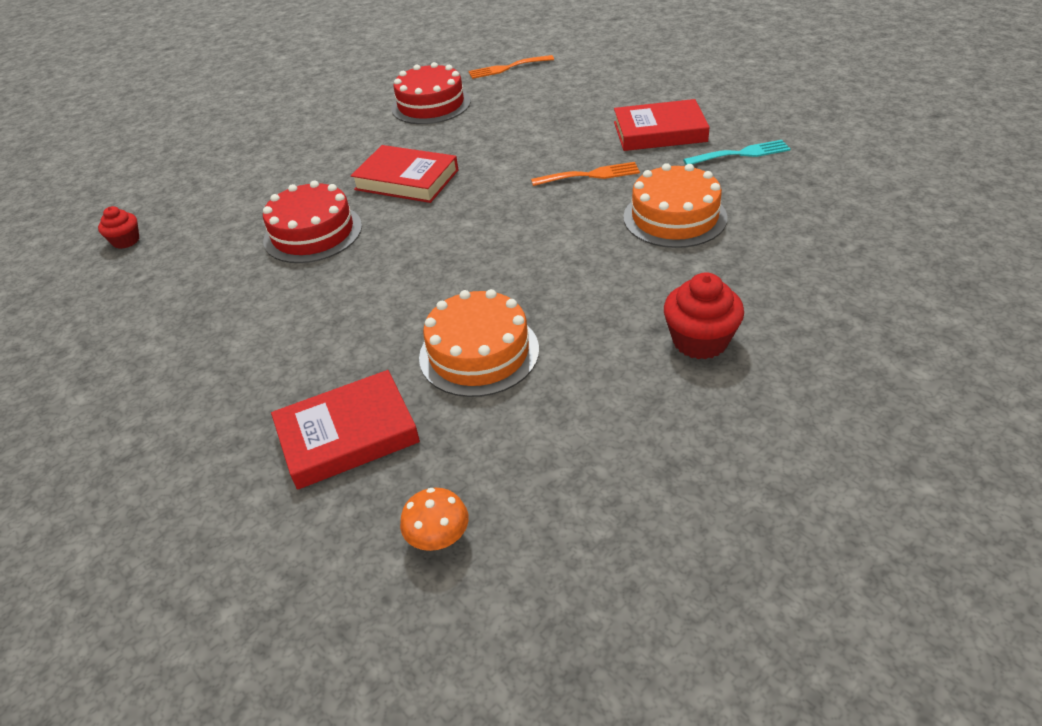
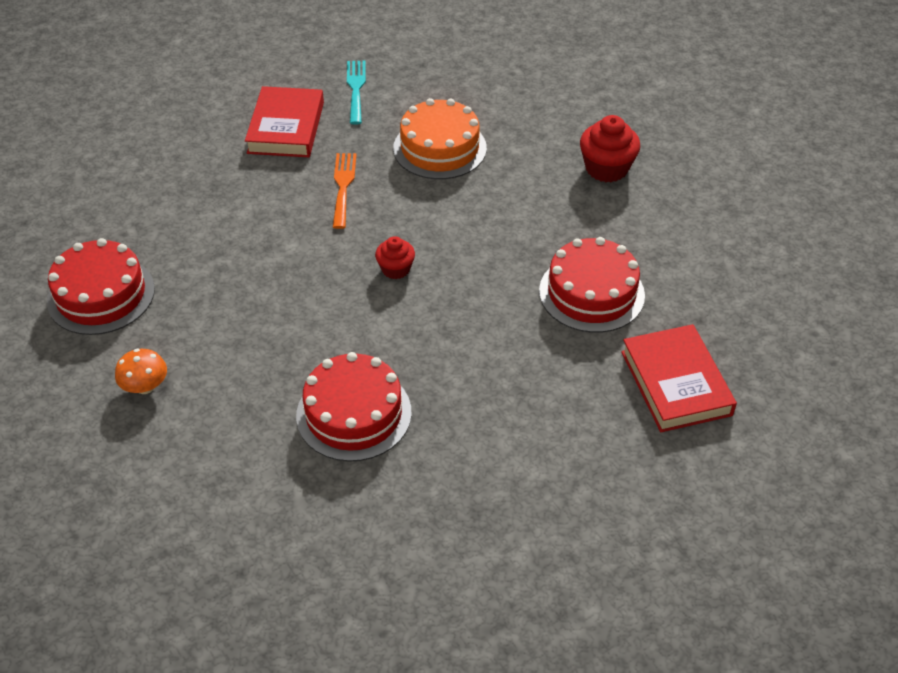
camera: 85 degrees left, 5 degrees up
(126, 241) = (286, 619): red cupcake -> red cupcake (395, 269)
(406, 180) = (278, 327): red book -> none
(438, 537) = (783, 331): orange mushroom -> orange mushroom (145, 386)
(479, 353) = (591, 293): orange cake -> red cake
(507, 68) = (49, 216): orange fork -> none

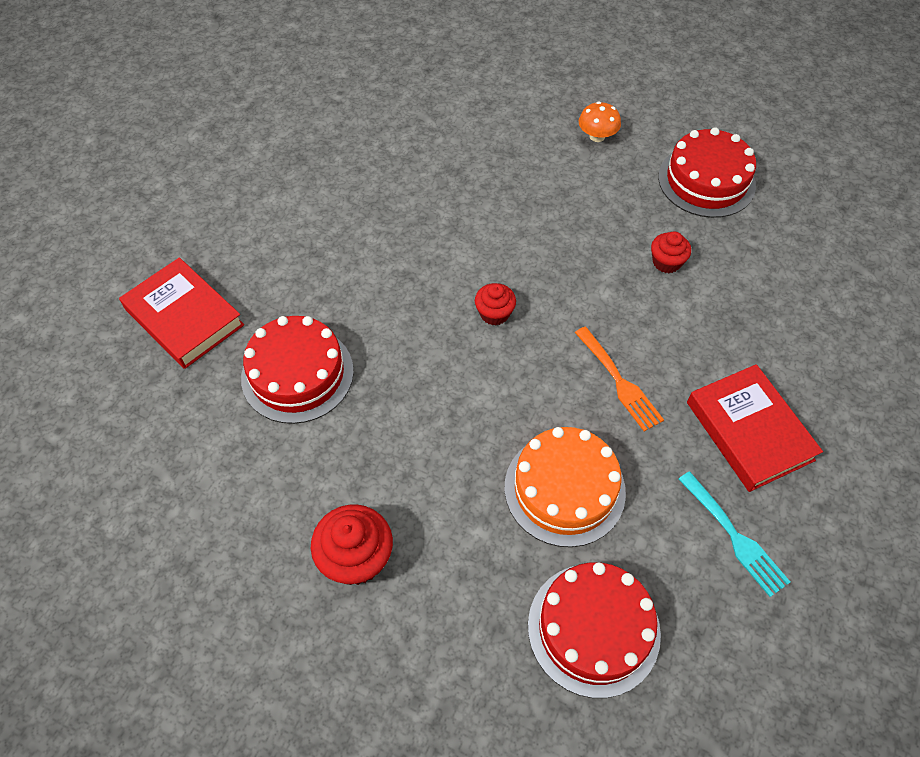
camera: 150 degrees right, 10 degrees up
(217, 246) = (666, 262): none -> red cupcake
(354, 414) = (432, 182): red cake -> red cake (593, 629)

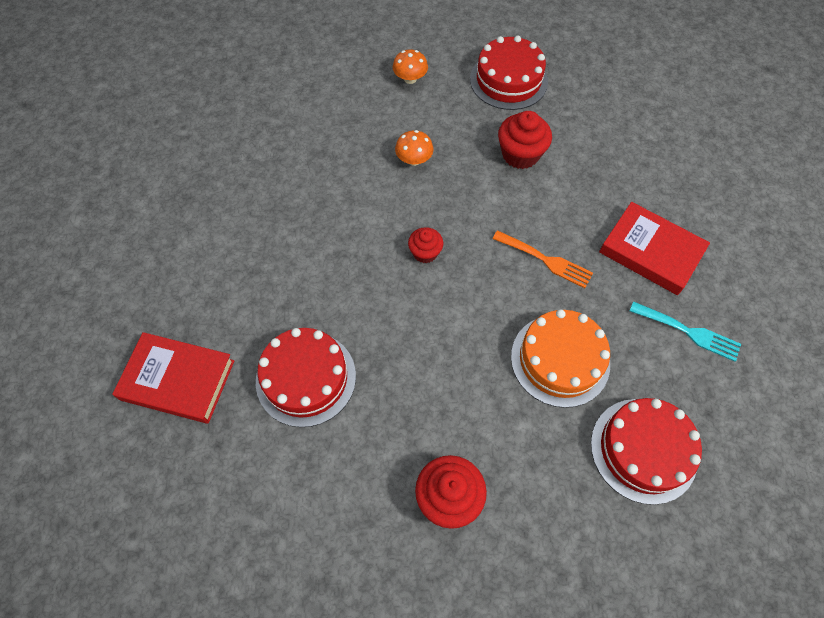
camera: 30 degrees left, 5 degrees up
(545, 218) = (414, 160): none -> orange mushroom
(666, 262) = (520, 154): red cupcake -> red cupcake, size x1.63

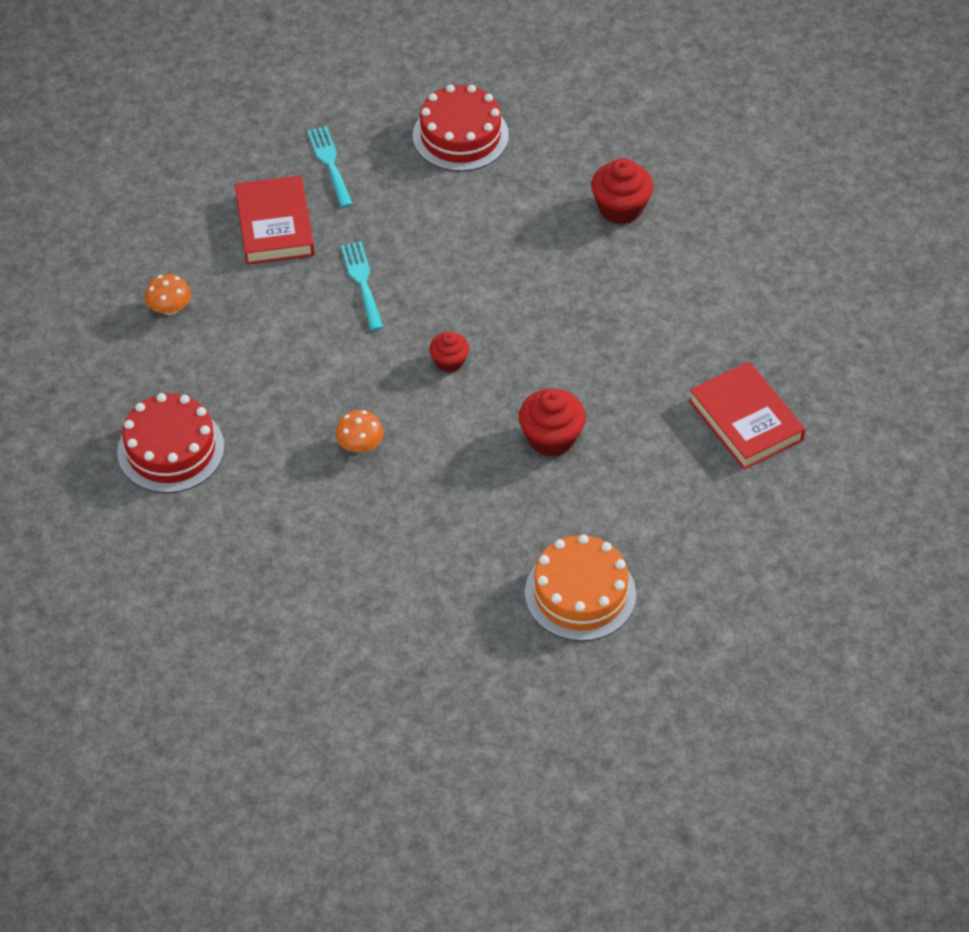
camera: 135 degrees left, 10 degrees down
(306, 378) = (644, 347): red cake -> none
(410, 79) = (259, 530): orange mushroom -> orange mushroom (170, 308)
(520, 154) = (263, 374): red cupcake -> red cupcake (551, 438)
(546, 260) = (362, 282): orange fork -> turquoise fork
(560, 360) = (444, 218): orange cake -> orange cake (580, 593)

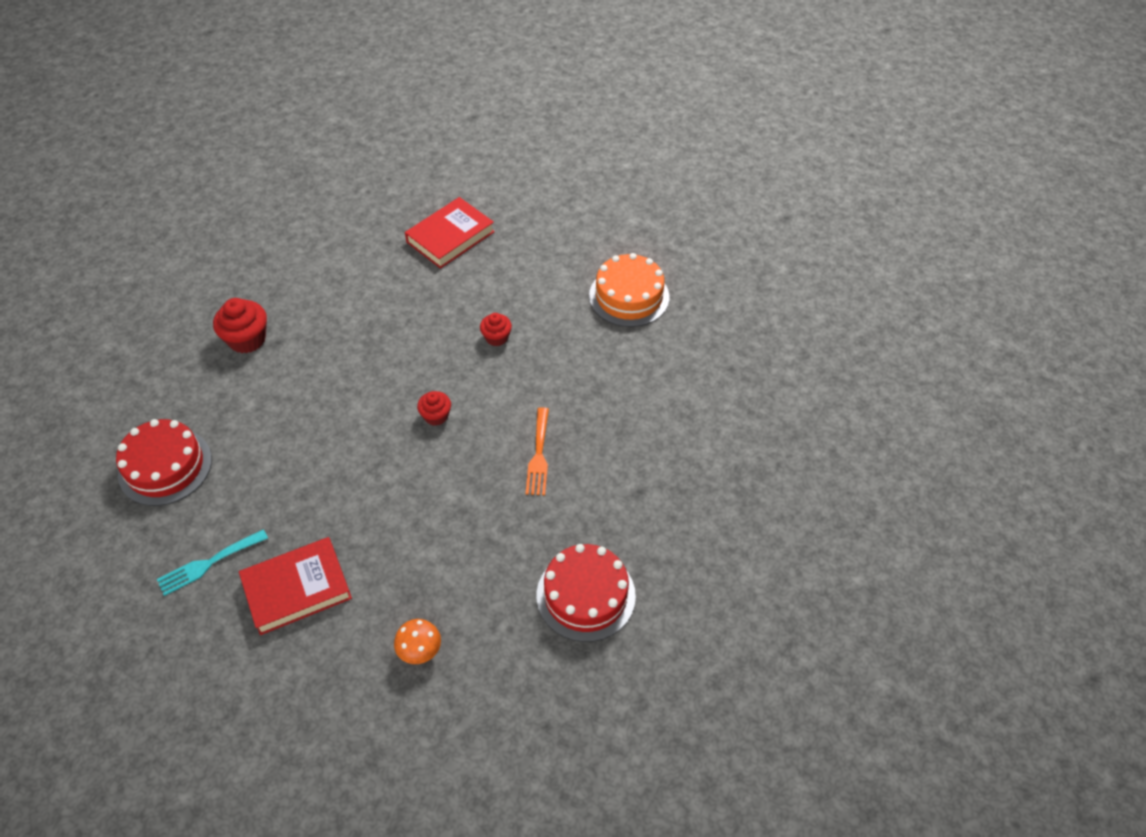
camera: 105 degrees left, 0 degrees up
(360, 445) = (539, 455): orange mushroom -> orange fork
(362, 282) = (358, 498): turquoise fork -> none
(551, 438) = (496, 337): red cupcake -> red cupcake, size x0.61

